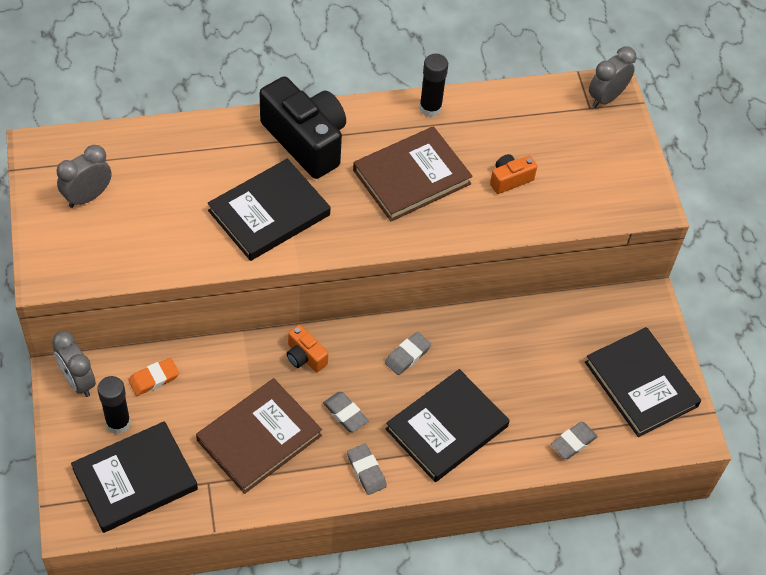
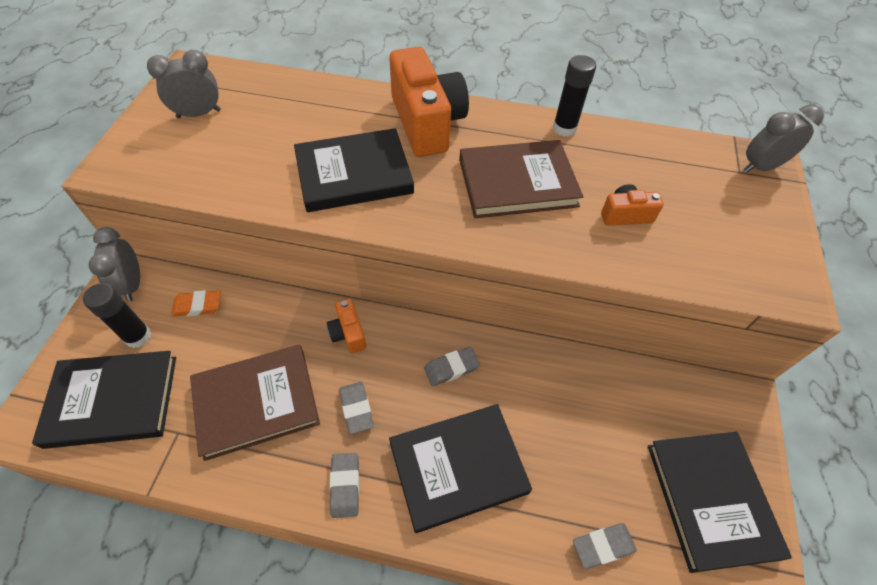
camera: 25 degrees right, 0 degrees up
(306, 141) = (426, 123): black camera -> orange camera

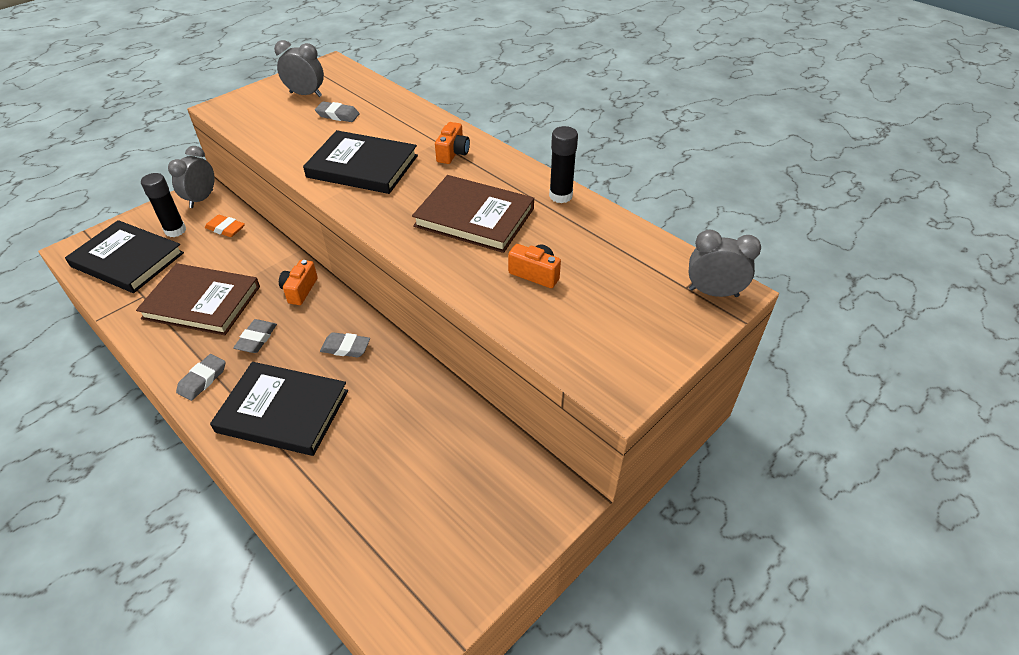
camera: 35 degrees right, 10 degrees down
(426, 123) = (453, 153): orange camera -> orange camera, size x0.47
(603, 546) = (328, 521): grey eraser -> grey eraser (337, 115)
(711, 500) = (447, 547): black book -> none

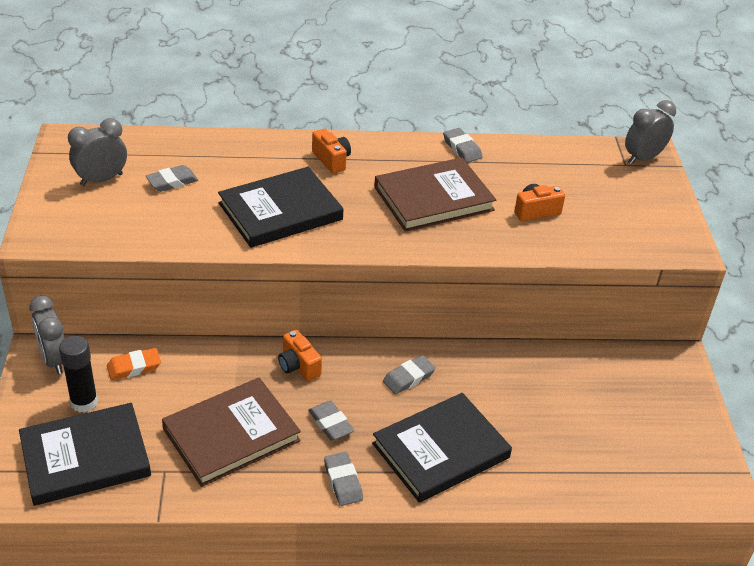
camera: 50 degrees left, 5 degrees down
(560, 196) = (462, 148): black glue stick -> grey eraser

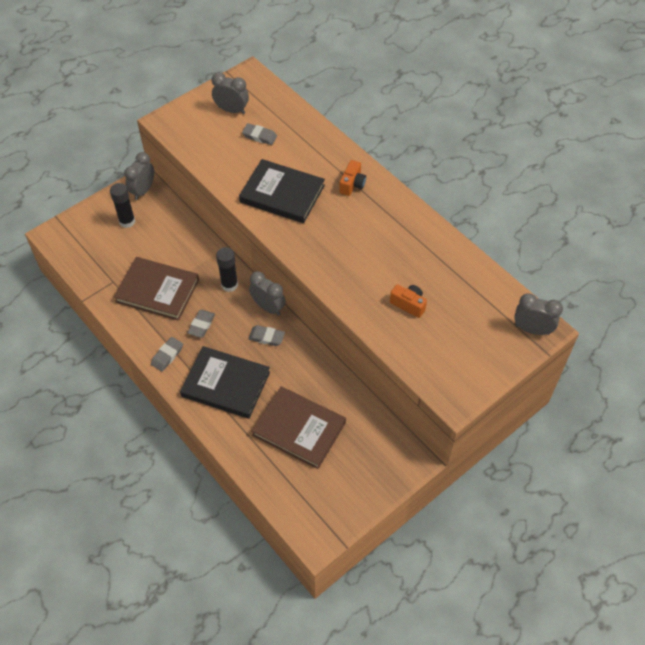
camera: 55 degrees right, 15 degrees up
(85, 458) = (95, 247): black book -> none
(134, 367) = (166, 222): orange eraser -> none
(298, 366) = (229, 285): orange camera -> black glue stick
(367, 353) = (268, 307): none -> grey clock
(433, 198) = (367, 250): brown book -> brown book (299, 429)
(462, 148) = (433, 234): grey eraser -> none

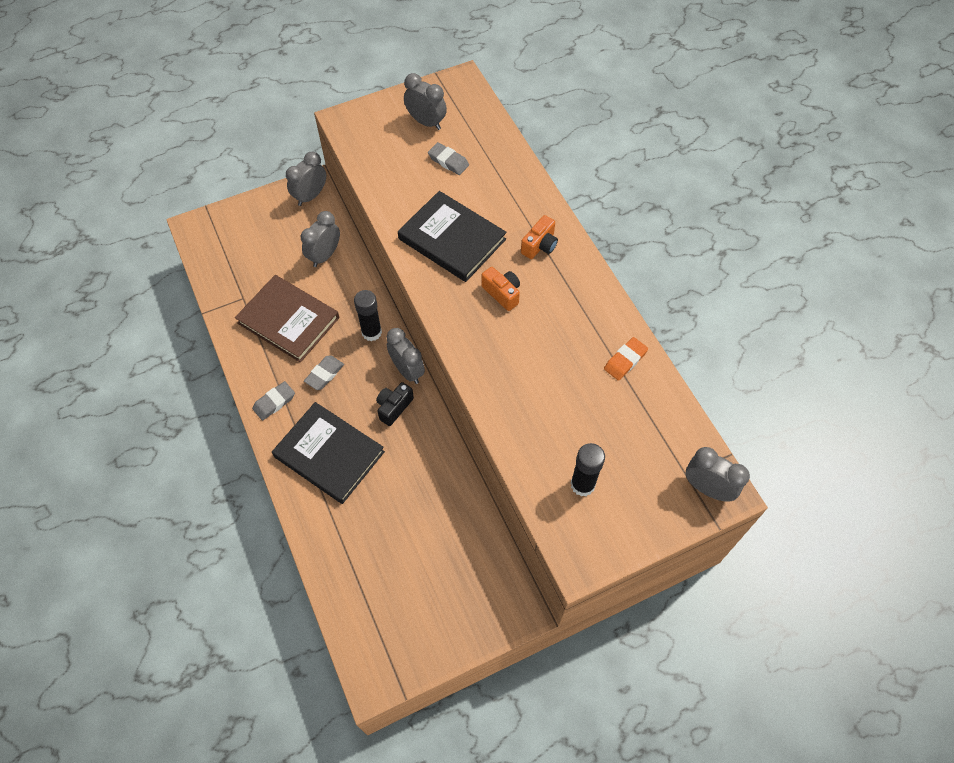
camera: 15 degrees right, 5 degrees up
(127, 221) = (281, 229): black glue stick -> black glue stick (582, 484)
(170, 234) = (324, 255): none -> grey clock
(266, 337) = (394, 407): grey eraser -> black camera
(299, 429) = (396, 532): brown book -> none
(408, 304) = (560, 417): orange camera -> orange camera (502, 293)
(444, 254) = (625, 360): none -> orange eraser

